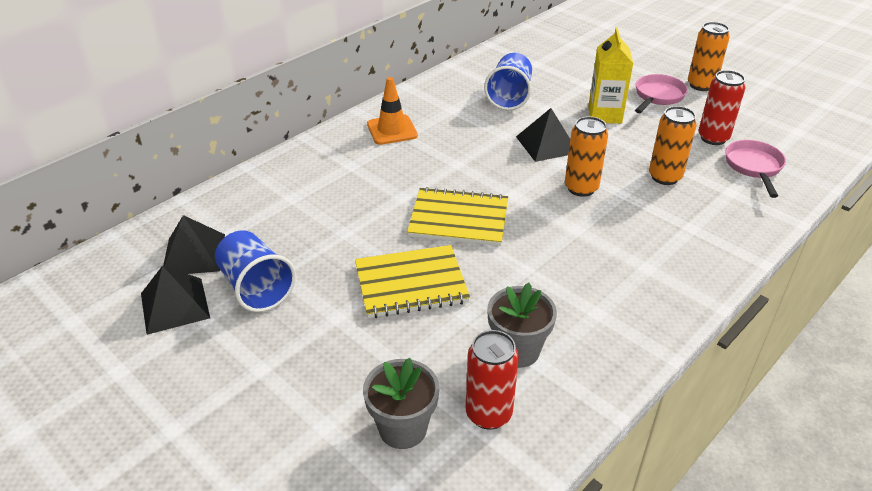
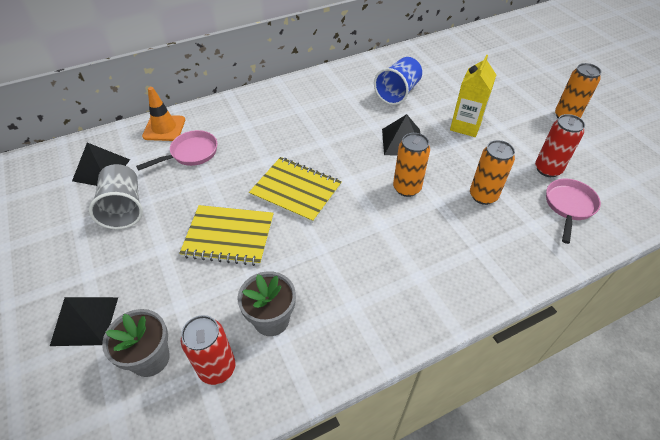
camera: 20 degrees right, 10 degrees up
(175, 305) = (66, 207): black pyramid -> black pyramid (85, 321)
(256, 288) = (124, 208): blue cup -> grey cup
(392, 130) = (292, 102): orange traffic cone -> orange traffic cone (164, 128)
(657, 96) = (521, 119): pink pan -> pink pan (191, 153)

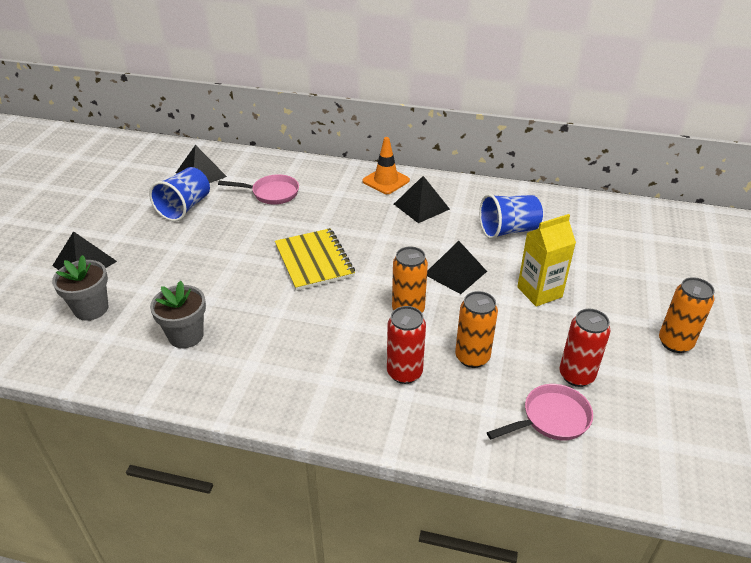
camera: 40 degrees right, 10 degrees down
(124, 208) = (185, 207): grey cup -> blue cup
(164, 128) = (275, 166): orange traffic cone -> orange traffic cone (386, 181)
(217, 368) = (118, 341): red can -> red can (404, 373)
(229, 236) = (227, 265): yellow notebook -> none
(321, 104) = (421, 206): none -> black pyramid

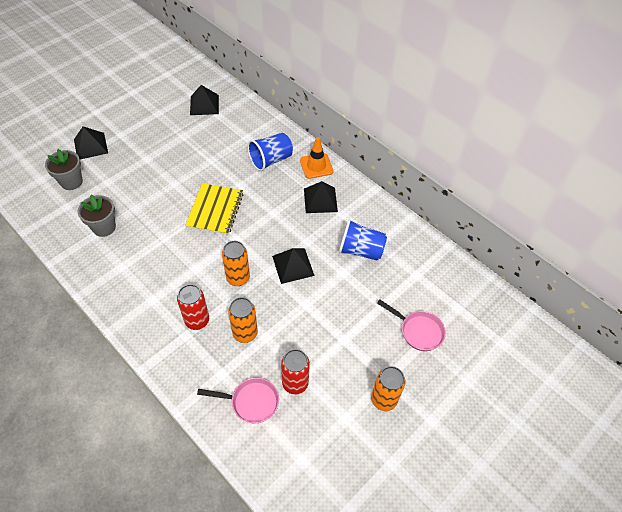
camera: 30 degrees right, 15 degrees up
(185, 207) = (174, 128): blue cup -> blue cup (271, 160)
(271, 193) = (234, 142): pink pan -> pink pan (418, 331)
(539, 292) = (333, 310): yellow carton -> none

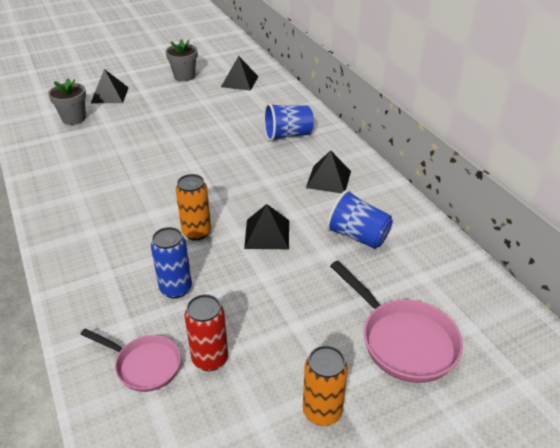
camera: 20 degrees right, 15 degrees down
(104, 227) = (81, 159): grey flower pot -> grey flower pot (184, 76)
(197, 321) = (128, 263): red can -> none
(215, 210) = (204, 166): yellow notebook -> none
(245, 333) = (176, 289): orange can -> blue can
(316, 166) = (337, 148): orange traffic cone -> none
(418, 331) = (403, 340): pink pan -> pink pan, size x1.54

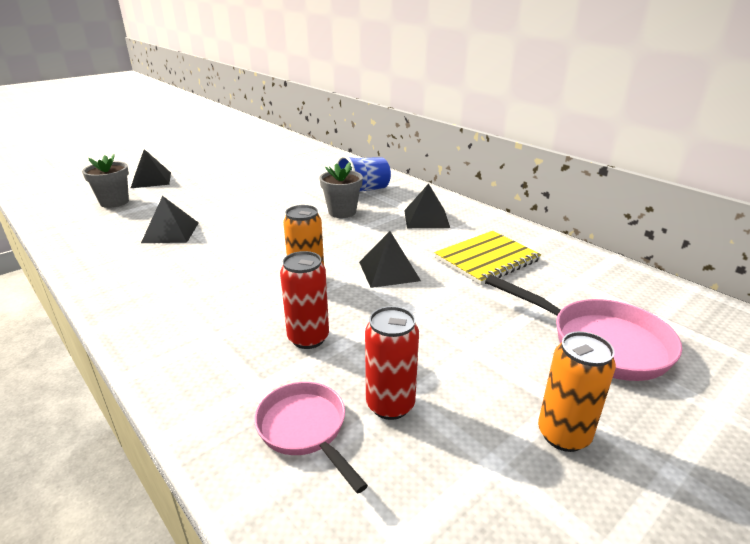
camera: 15 degrees left, 10 degrees down
(144, 365) = (305, 430): pink pan -> pink pan turned 135 degrees counterclockwise
(176, 289) = (308, 338): blue can -> red can
(184, 76) = (230, 159): grey flower pot -> grey flower pot (342, 212)
(239, 81) = (291, 158): black pyramid -> black pyramid (170, 232)
(358, 236) = (487, 259): blue cup -> yellow notebook

